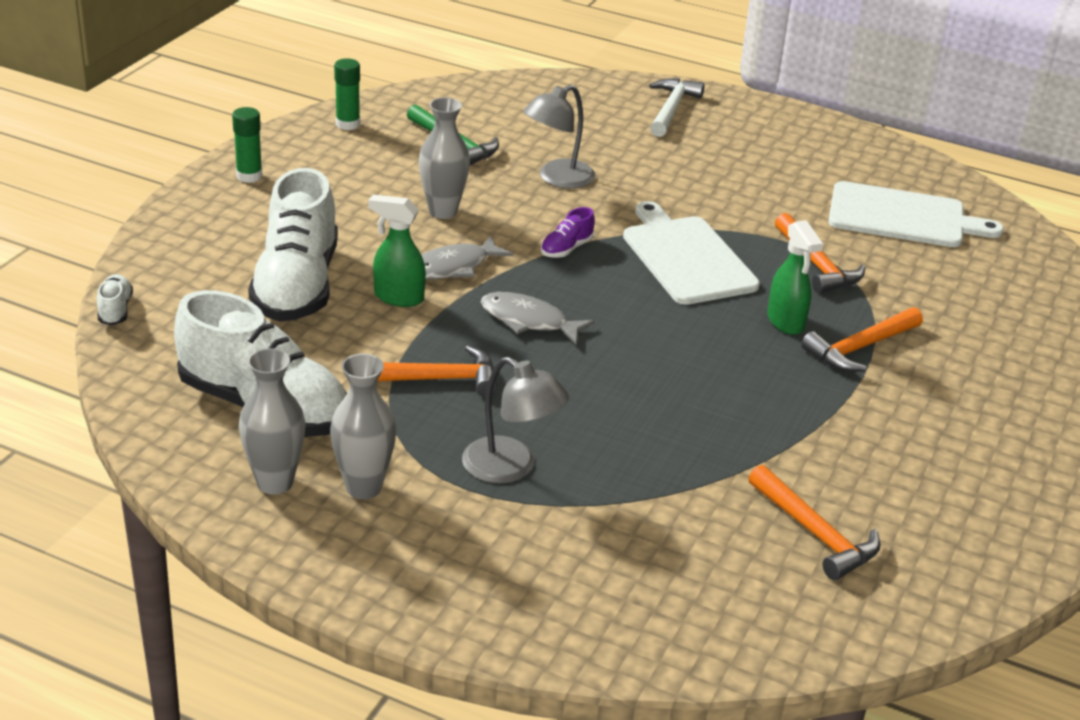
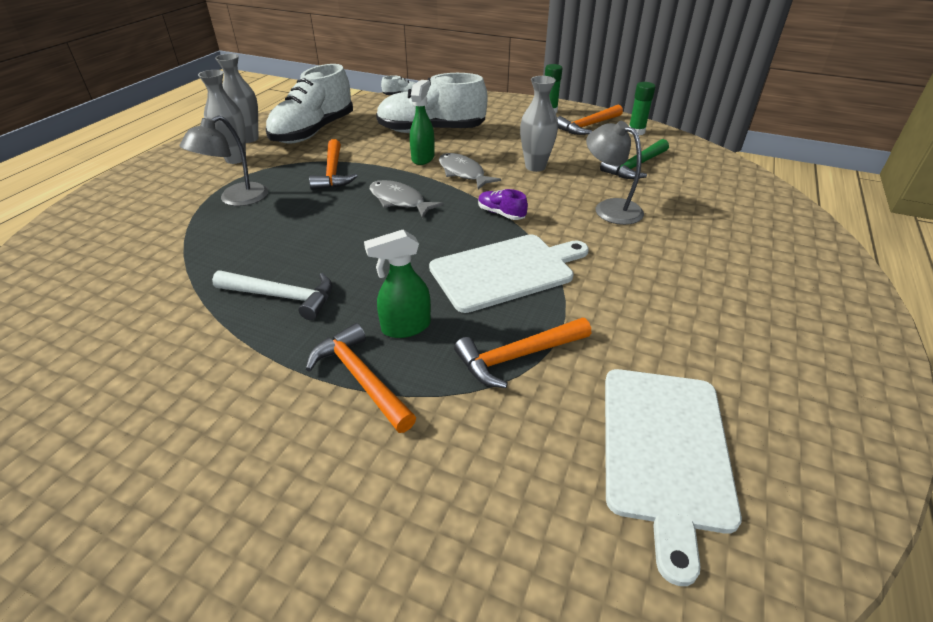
camera: 90 degrees right, 5 degrees up
(528, 321) = (399, 201): grey fish -> grey fish turned 75 degrees counterclockwise
(671, 109) = (796, 267): white hammer -> white hammer (282, 297)
(815, 533) = (101, 326): orange hammer -> orange hammer (588, 126)

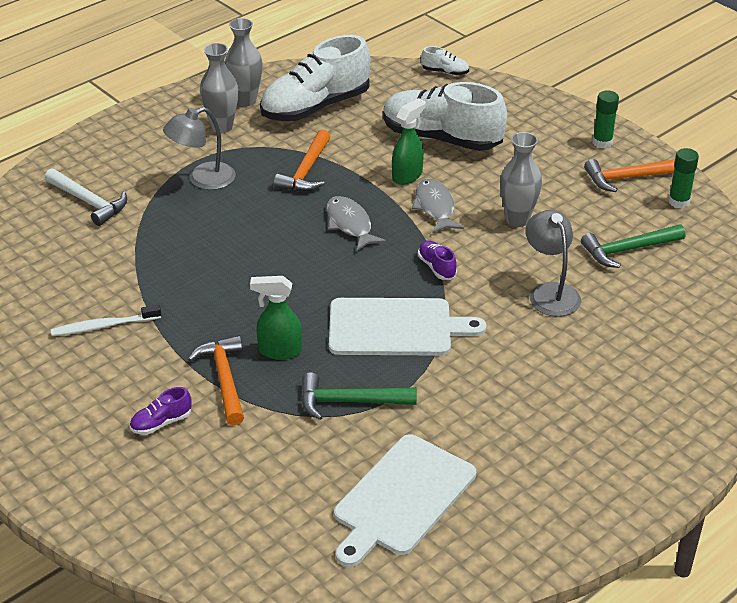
camera: 25 degrees right, 0 degrees up
(177, 363) = (103, 326): none -> white toothbrush
(282, 297) = (199, 294): white hammer -> white hammer (88, 202)
(307, 464) = (161, 423): none -> purple shoe
(518, 356) = (350, 402): orange hammer -> green hammer

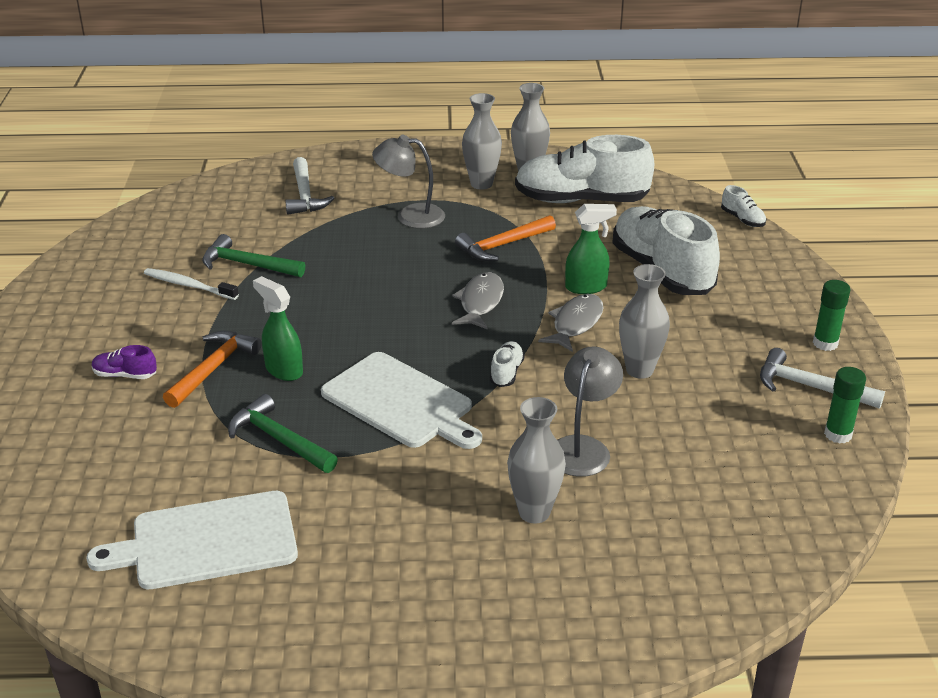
camera: 40 degrees right, 5 degrees down
(437, 267) = (506, 372): purple shoe -> white shoe
(576, 352) = (534, 512): none -> grey vase
(628, 178) = (810, 387): orange hammer -> white hammer
(628, 250) = (718, 451): green hammer -> green hammer (248, 265)

